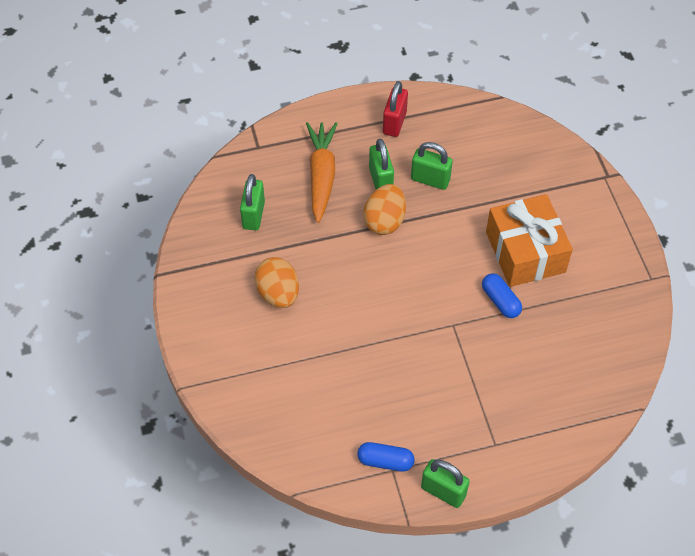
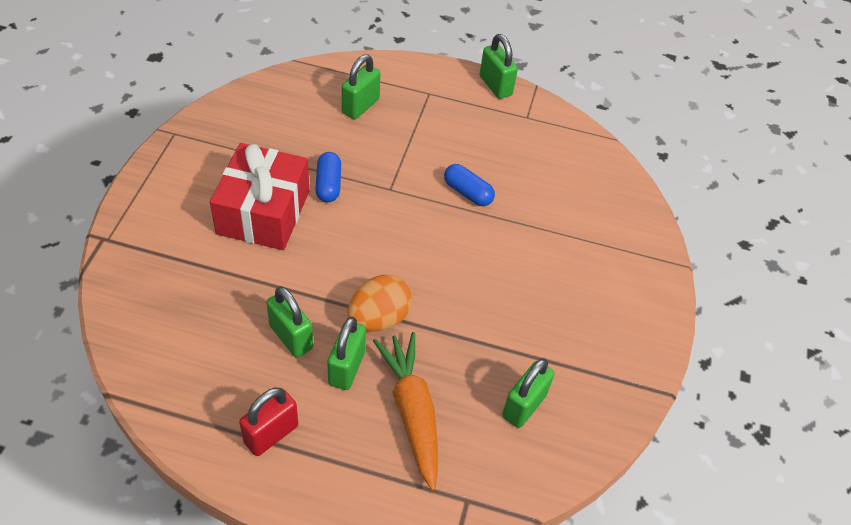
camera: 155 degrees left, 5 degrees down
(278, 293) = (544, 303): orange egg -> none
(321, 176) = (412, 412): orange carrot -> orange carrot turned 135 degrees clockwise
(385, 461) = (529, 124): blue capsule -> blue capsule (468, 192)
(525, 252) = (263, 212): orange gift -> red gift
(539, 392) = (360, 106): none -> green padlock

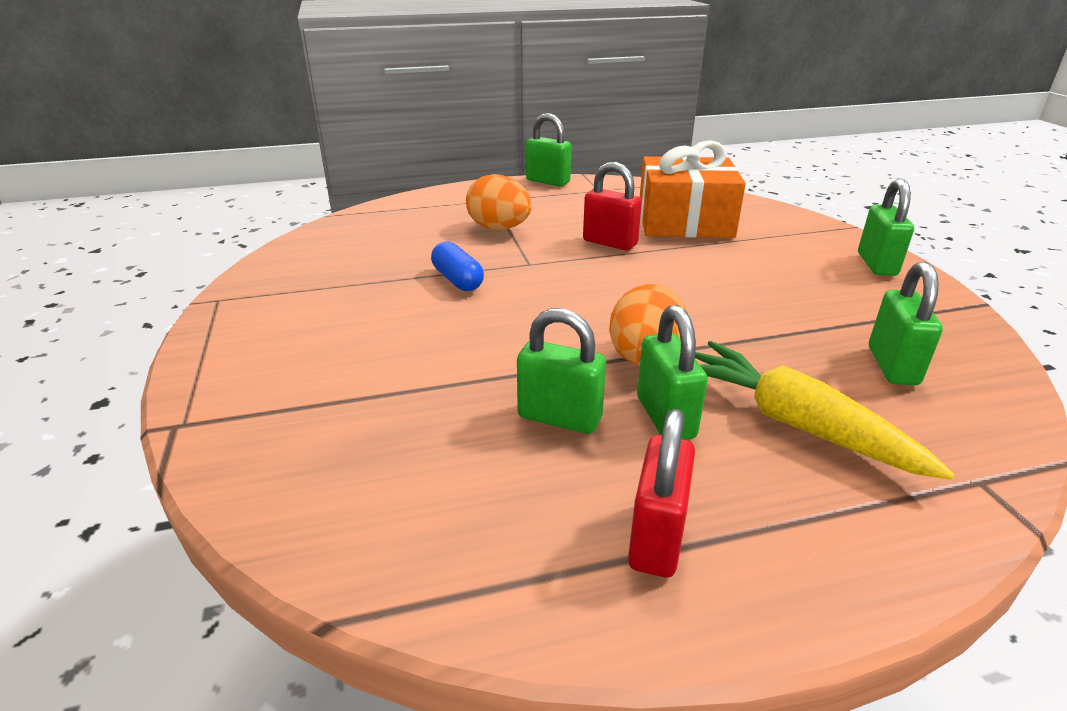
camera: 25 degrees left, 20 degrees down
(263, 212) = (401, 323): red gift -> none
(360, 106) = (432, 223): green padlock -> green padlock (876, 264)
(403, 136) = (499, 228): none -> orange egg
(412, 412) = (795, 424): orange carrot -> yellow carrot
(468, 192) = (610, 243): blue capsule -> red padlock
(551, 194) = (684, 222): none -> orange gift

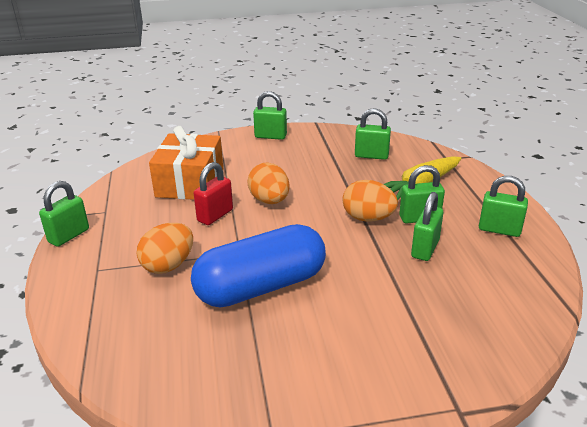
camera: 85 degrees left, 0 degrees up
(457, 280) = (261, 287): blue capsule -> blue capsule, size x2.31
(657, 538) = (499, 230): red padlock -> green padlock
(663, 274) = (269, 201): none -> orange egg

